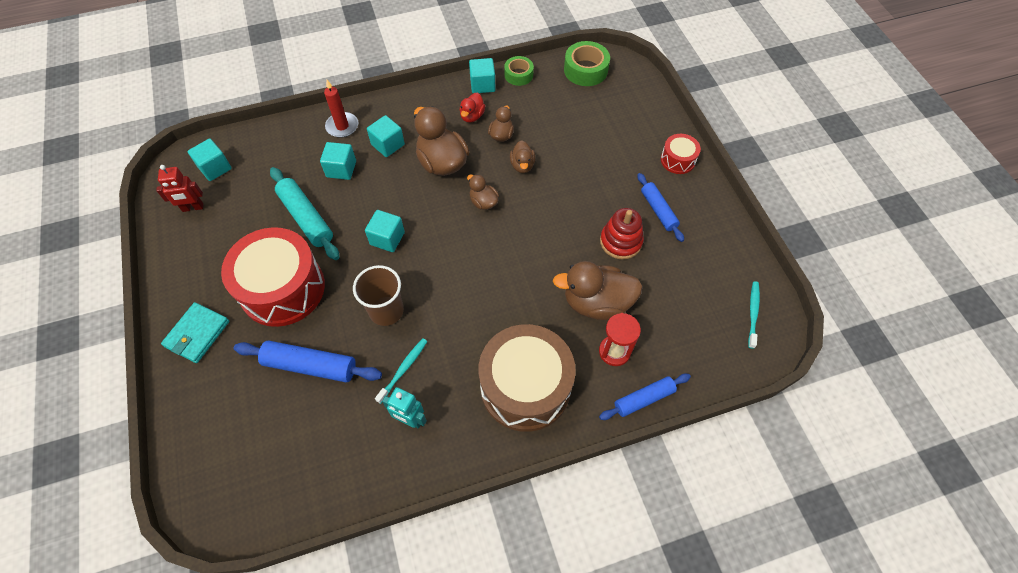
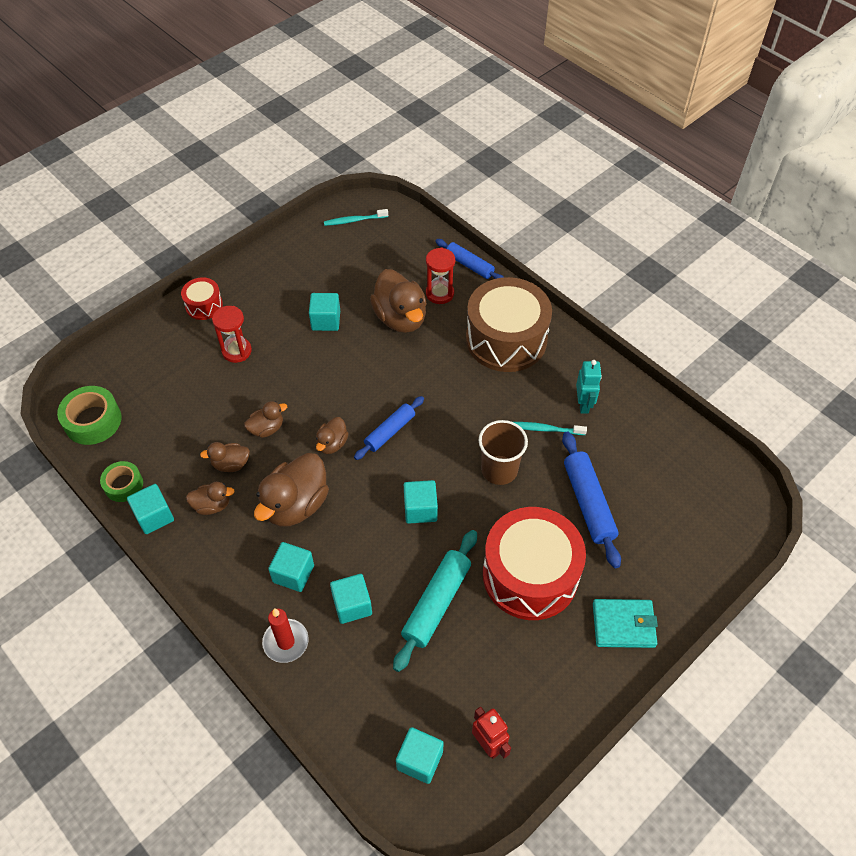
camera: 115 degrees left, 5 degrees down
(472, 116) = (212, 505): red duck -> brown duck
(614, 168) = (237, 351): none -> red hourglass
(620, 242) = (326, 320): red stacking toy -> turquoise cube
(658, 210) = (275, 304): blue rolling pin -> blue rolling pin (390, 431)

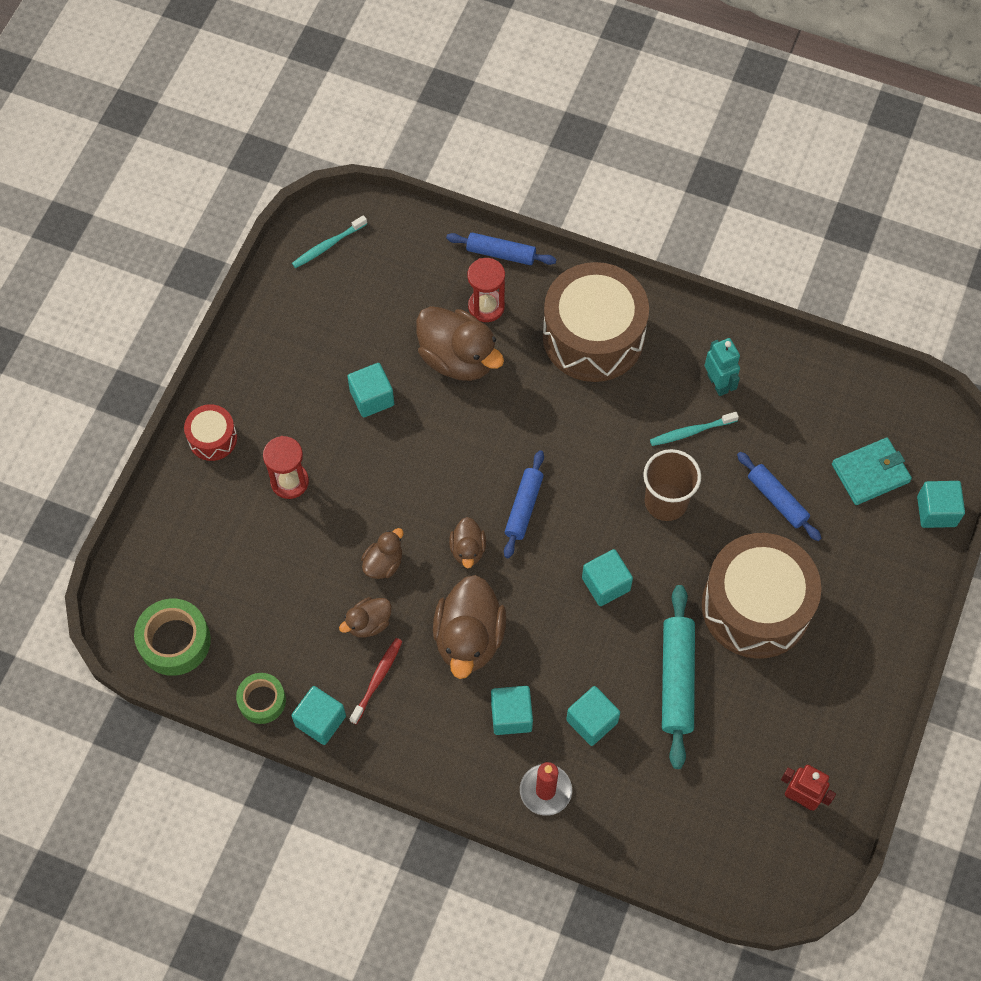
camera: 25 degrees left, 10 degrees up
(212, 505) = (377, 680): brown duck -> red toothbrush
(419, 760) = (743, 844): turquoise cube -> turquoise cube (936, 511)
(530, 575) = (756, 606): red drum -> brown drum
(588, 503) = (777, 500): blue rolling pin -> blue rolling pin, size x0.66
(623, 625) = (872, 618): turquoise wallet -> turquoise wallet (870, 473)

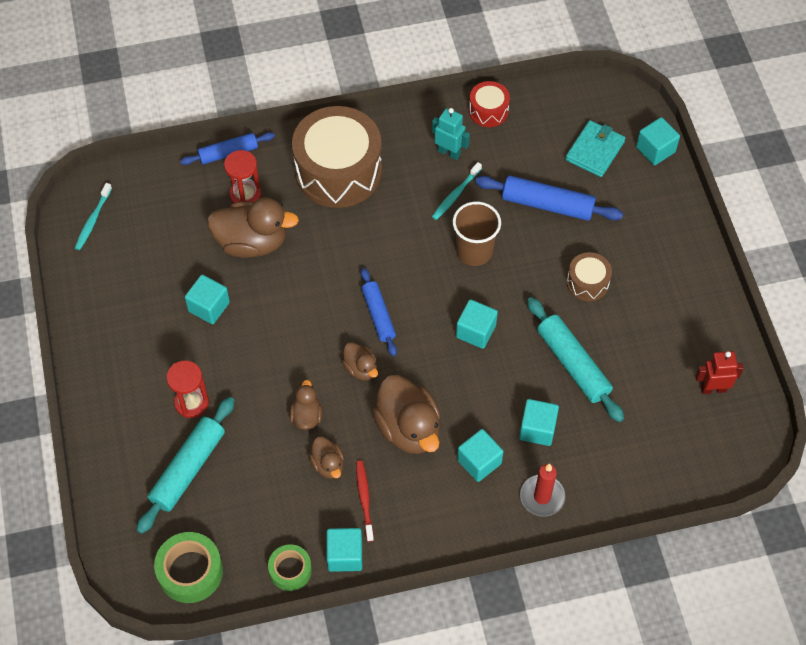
camera: 35 degrees left, 5 degrees down
(212, 438) = (108, 408): red drum -> red drum (488, 111)
(241, 543) = (188, 469): none -> turquoise rolling pin
(368, 623) = (328, 464): brown duck -> brown duck turned 45 degrees counterclockwise
(756, 606) = (587, 283): brown drum -> brown drum, size x0.47
(777, 500) = (547, 204): blue rolling pin -> blue rolling pin, size x1.51

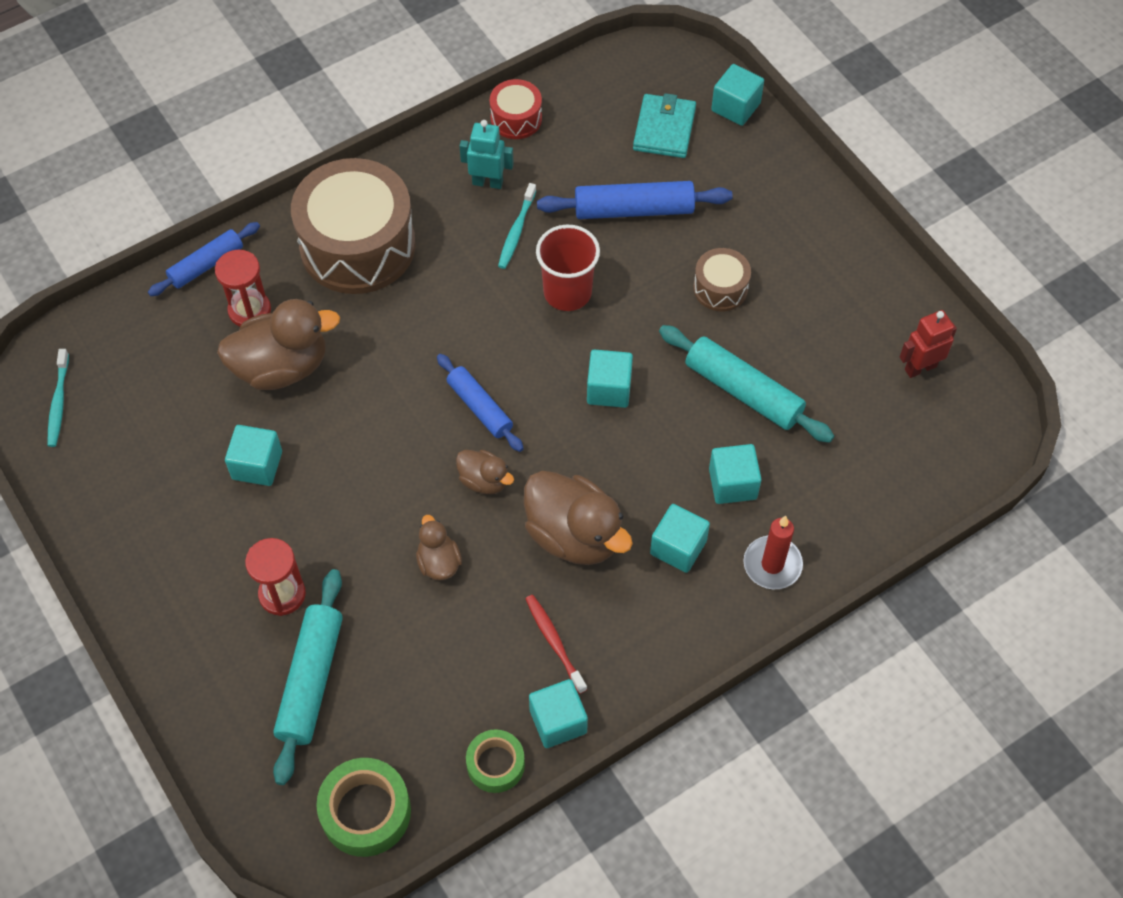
camera: 20 degrees left, 0 degrees up
(328, 464) = (490, 614): brown duck -> none
(474, 251) = (567, 292): brown cup -> red cup

